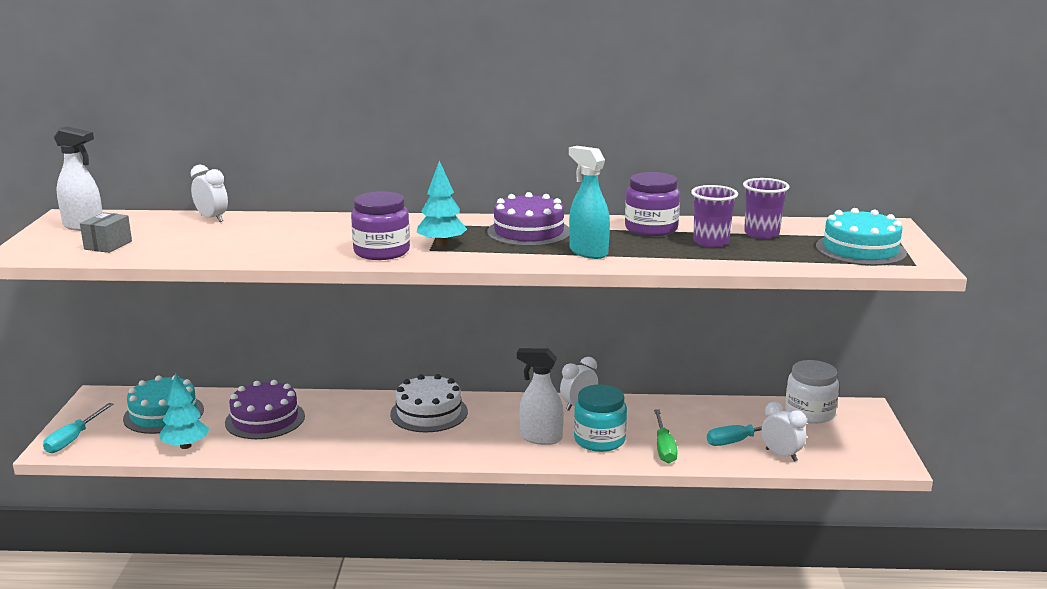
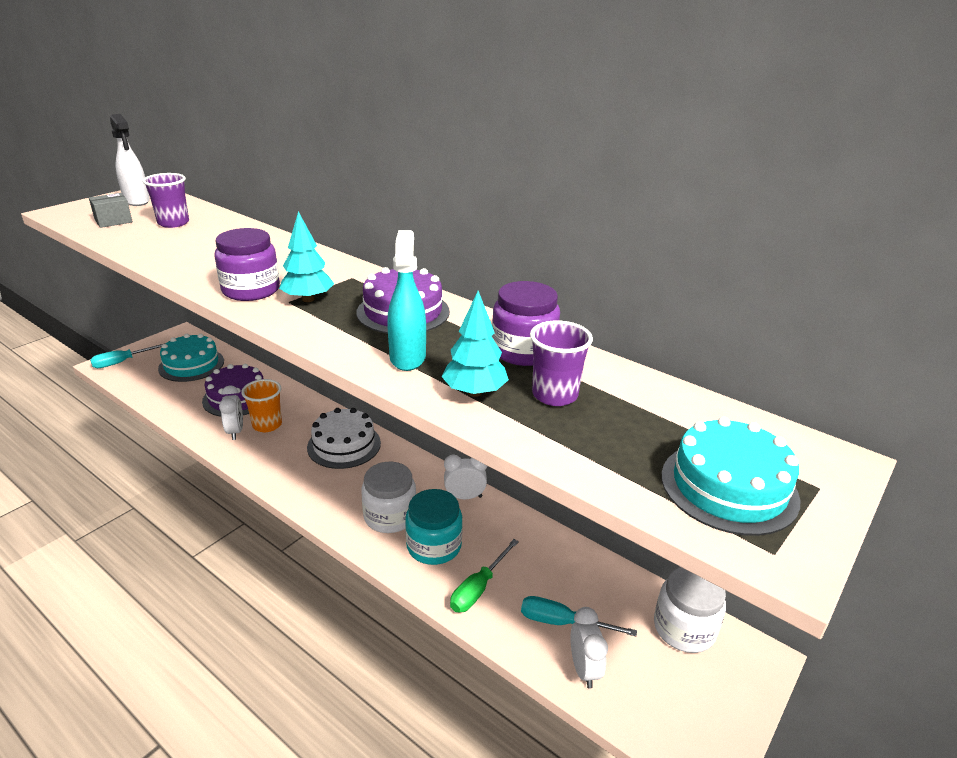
camera: 35 degrees right, 10 degrees up
(185, 446) = (165, 398): turquoise tree -> turquoise tree (474, 392)
(212, 218) = (216, 218): white clock -> white clock (235, 431)
(333, 426) = (267, 425): none -> orange cup
(540, 438) = (390, 516): white spray bottle -> white jar
(761, 234) = (635, 406): purple cup -> purple cup (173, 223)

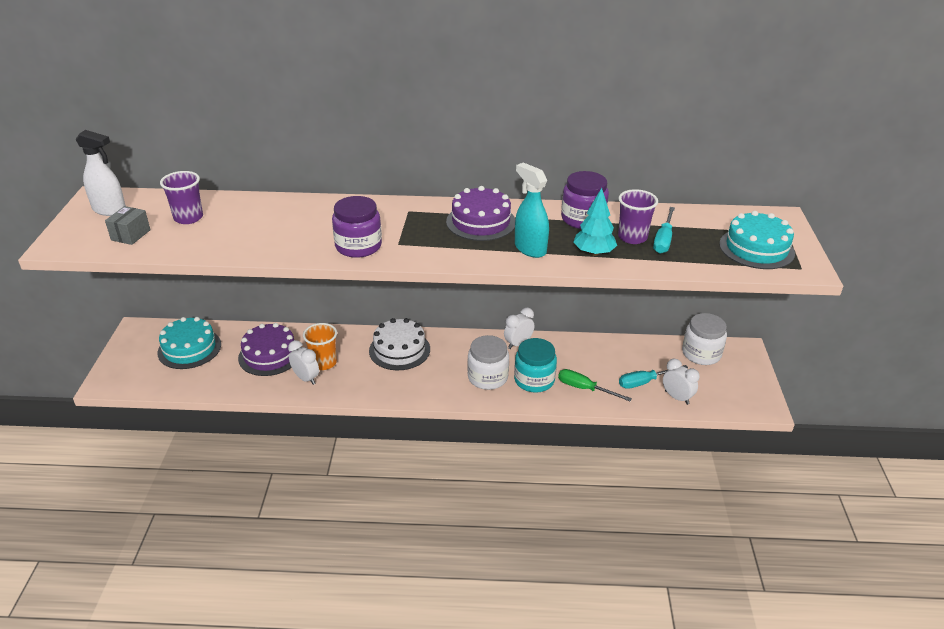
camera: 35 degrees left, 5 degrees up
(122, 362) = (119, 374): turquoise screwdriver -> turquoise screwdriver (663, 240)
(308, 299) = (408, 237): turquoise tree -> none
(478, 588) = (584, 389): green screwdriver -> green screwdriver turned 120 degrees clockwise

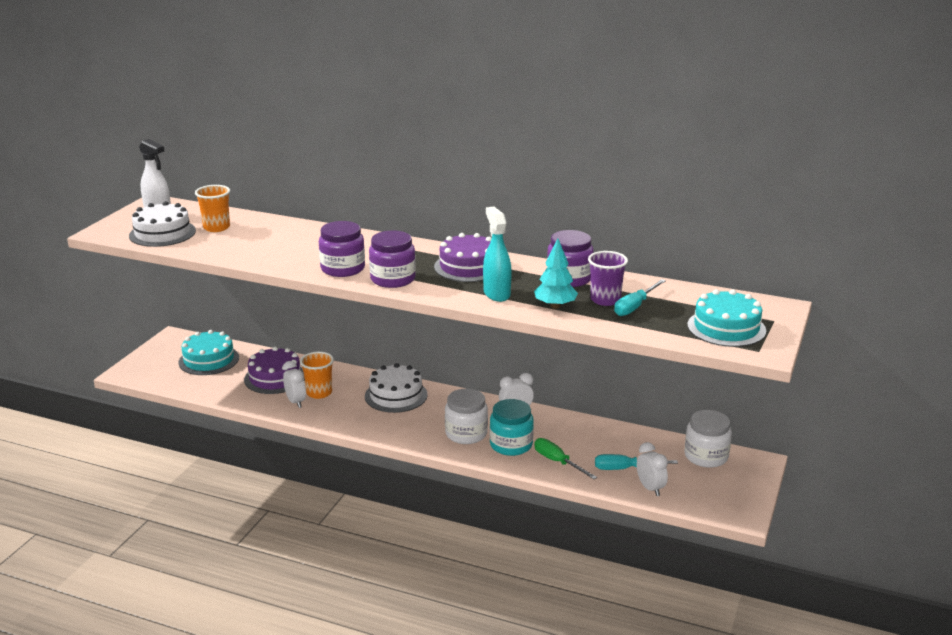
camera: 20 degrees right, 10 degrees down
(131, 235) = (162, 233): grey box -> white cake
(188, 218) = (216, 227): purple cup -> orange cup
(418, 250) = (393, 279): none -> purple jar

